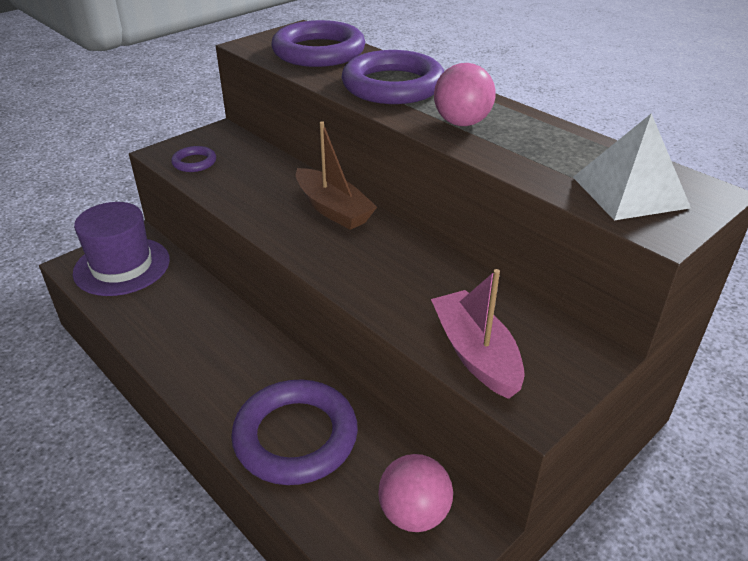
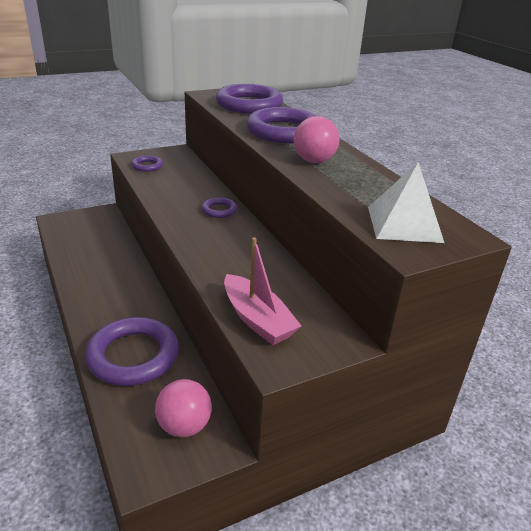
camera: 15 degrees right, 5 degrees down
(122, 266) = (84, 227): purple hat -> none
(333, 209) = (219, 210): brown boat -> purple ring
(476, 354) = (257, 319): pink boat -> pink boat turned 150 degrees clockwise

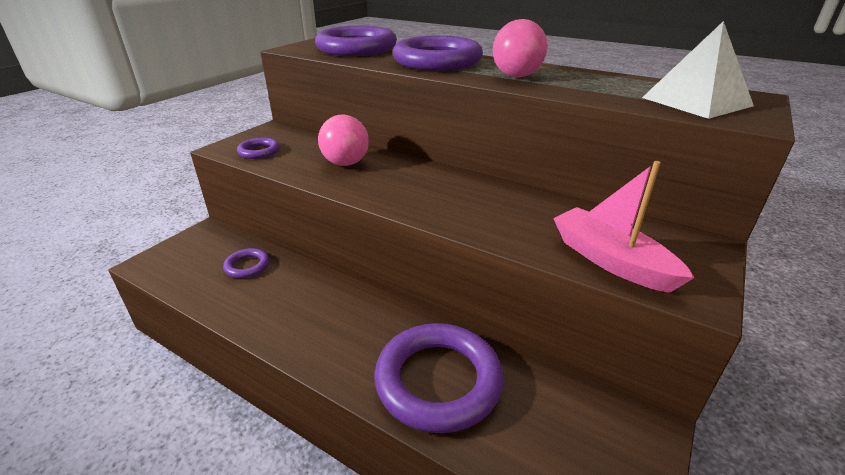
camera: 30 degrees left, 0 degrees up
(184, 426) = (590, 430): pink ball -> pink ball (346, 163)
(219, 210) = (406, 170): purple ring -> purple ring (247, 266)
(257, 319) = (611, 260): pink boat -> pink boat turned 150 degrees counterclockwise

